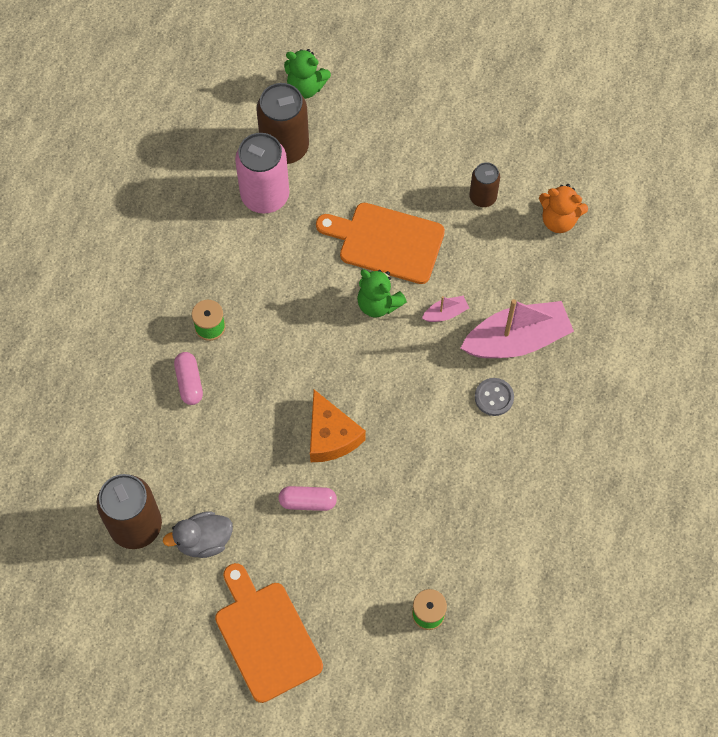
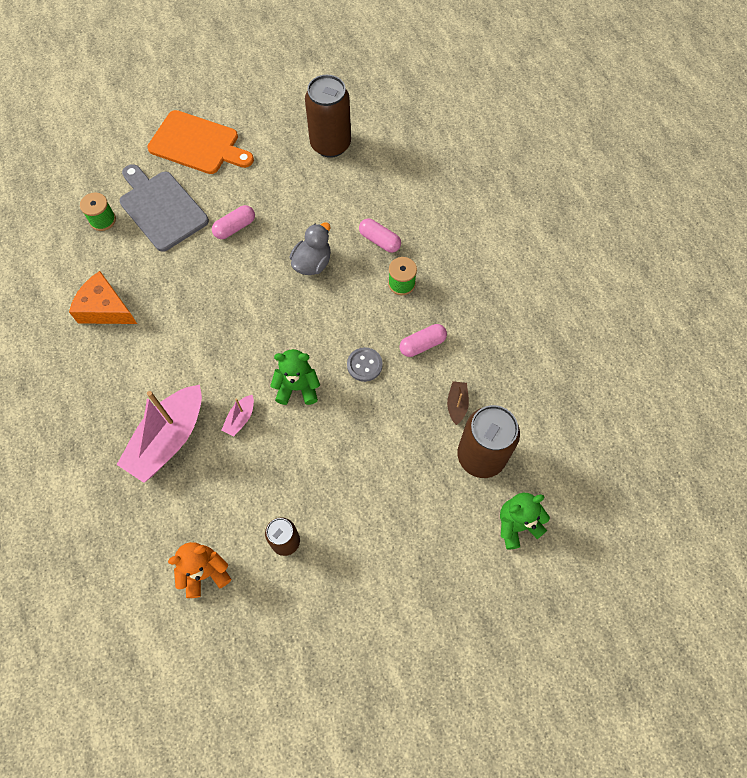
camera: 140 degrees right, 0 degrees up
(204, 541) = (281, 164): grey duck -> grey duck (312, 263)
(245, 261) = (422, 344): none -> pink capsule
(265, 196) = (457, 404): pink can -> brown boat
(331, 436) = (254, 276): orange cheese -> orange cheese (105, 308)
(361, 582) = (161, 208): none -> grey cutting board
(386, 242) = (332, 440): orange cutting board -> none
(494, 397) = (155, 383): grey button -> grey button (364, 365)

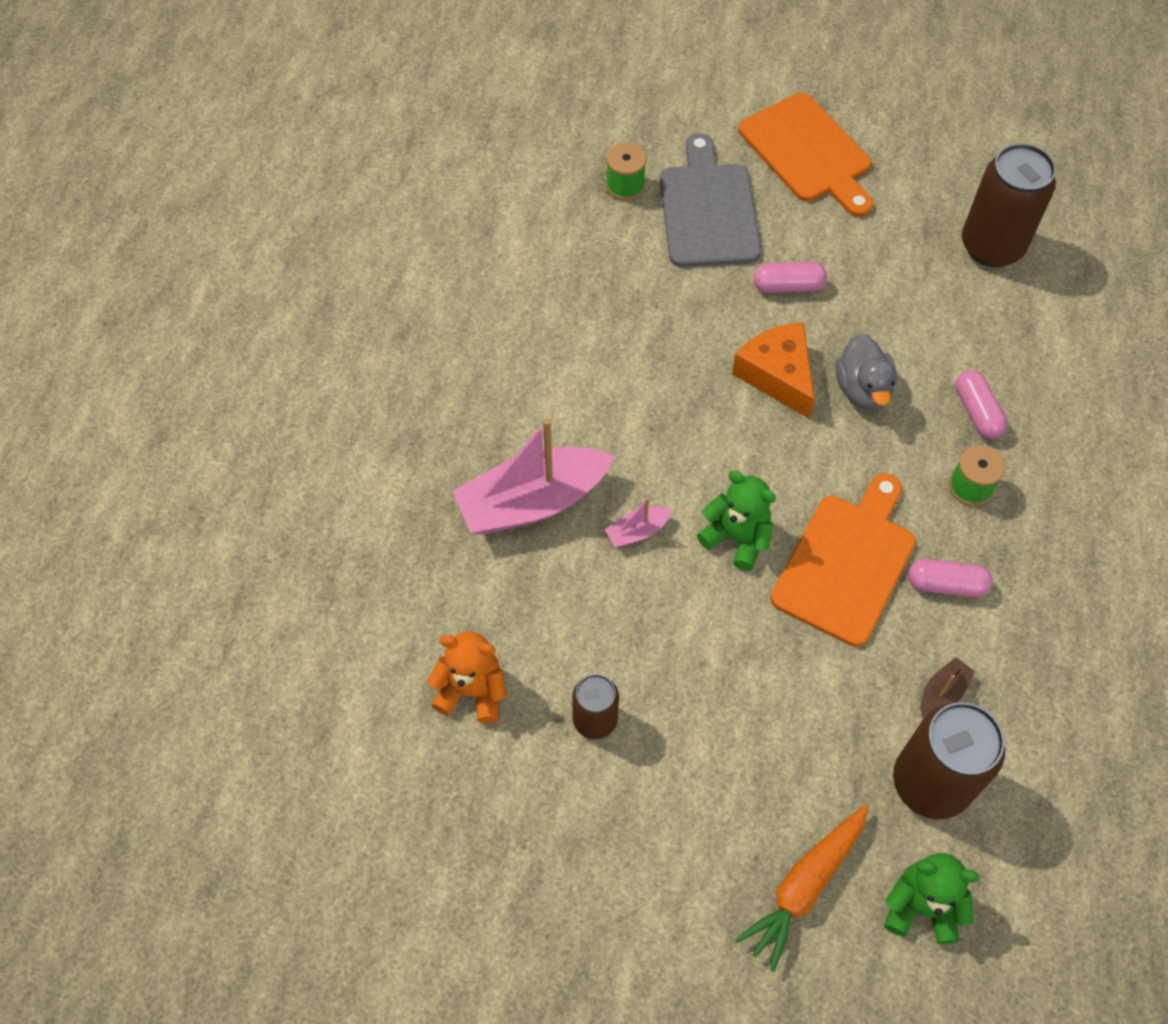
camera: 35 degrees right, 5 degrees down
(105, 308) = (558, 297): orange cheese -> orange cheese (777, 375)
(312, 263) = (862, 389): grey duck -> grey duck turned 105 degrees clockwise
(364, 365) = (846, 563): grey button -> orange cutting board
(454, 556) = (804, 886): none -> orange carrot

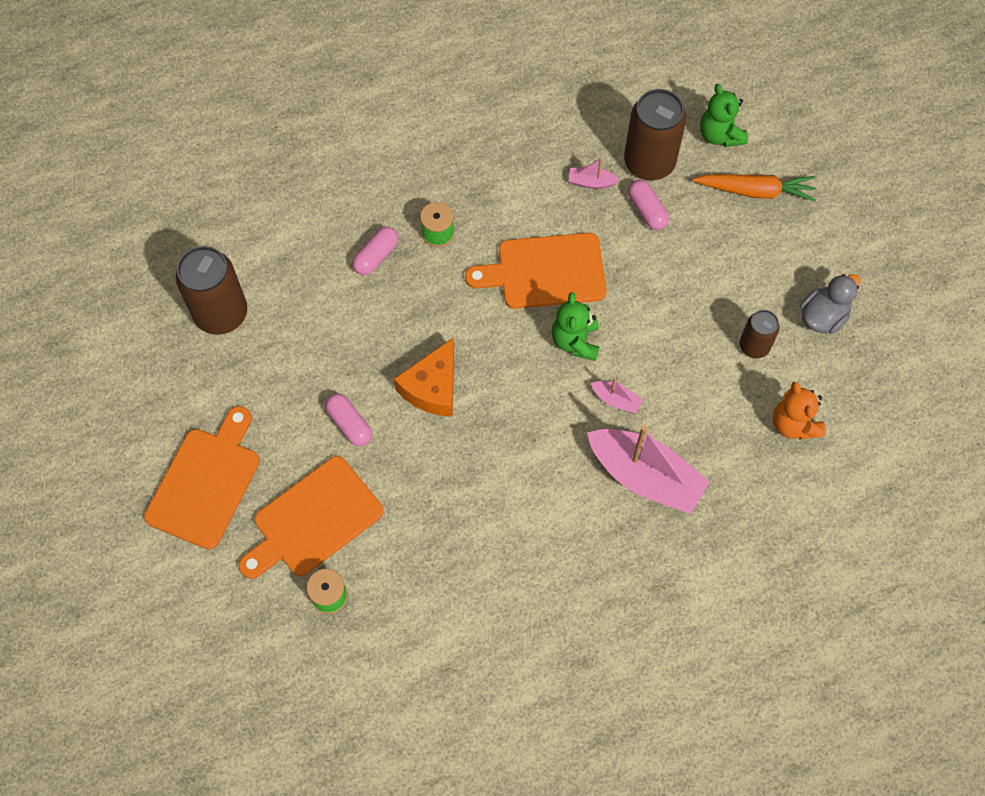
camera: 125 degrees left, 5 degrees up
(708, 210) = (313, 520): grey cutting board -> orange cutting board
(862, 389) = (406, 330): grey duck -> grey duck (823, 317)
(942, 693) = (591, 182): brown boat -> pink boat
(946, 584) = (518, 213): pink capsule -> pink capsule (647, 210)

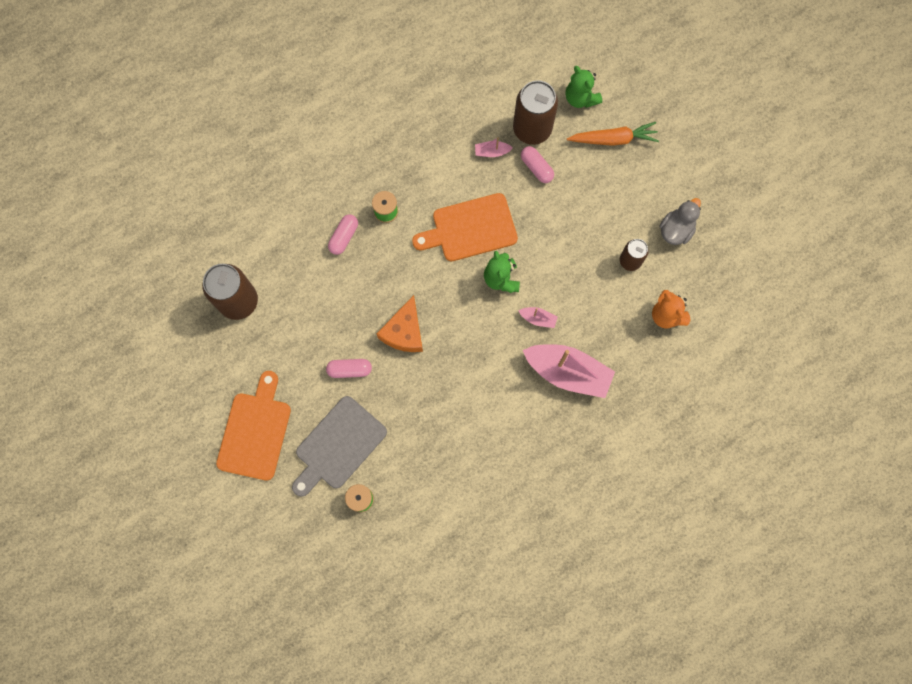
camera: 10 degrees left, 10 degrees up
(313, 520) = (338, 446): orange cutting board -> grey cutting board
(349, 424) = (349, 370): pink capsule -> pink capsule turned 45 degrees counterclockwise

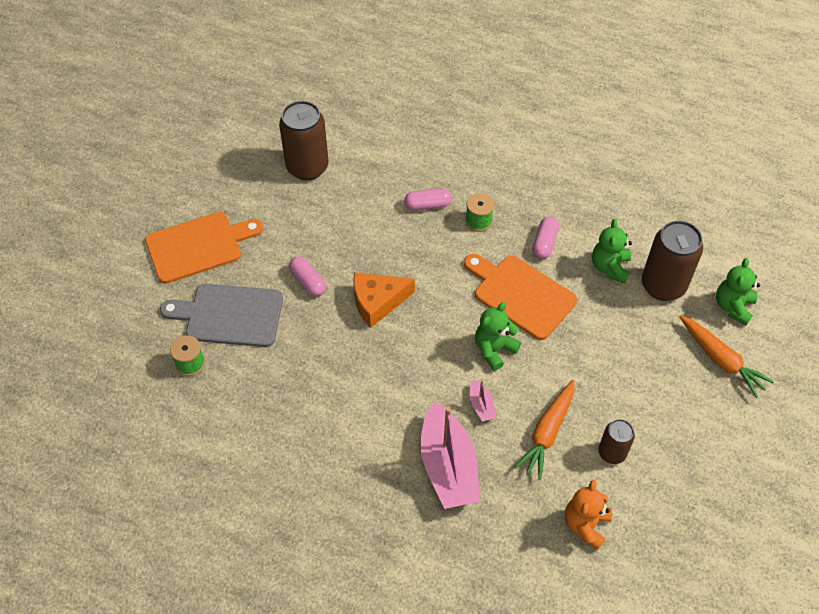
camera: 55 degrees right, 20 degrees down
(492, 152) = (610, 267): pink boat -> green teddy bear
(536, 168) = (629, 312): pink capsule -> pink capsule (544, 243)
(588, 291) = (547, 433): none -> orange carrot
(676, 230) = (683, 476): grey duck -> none

